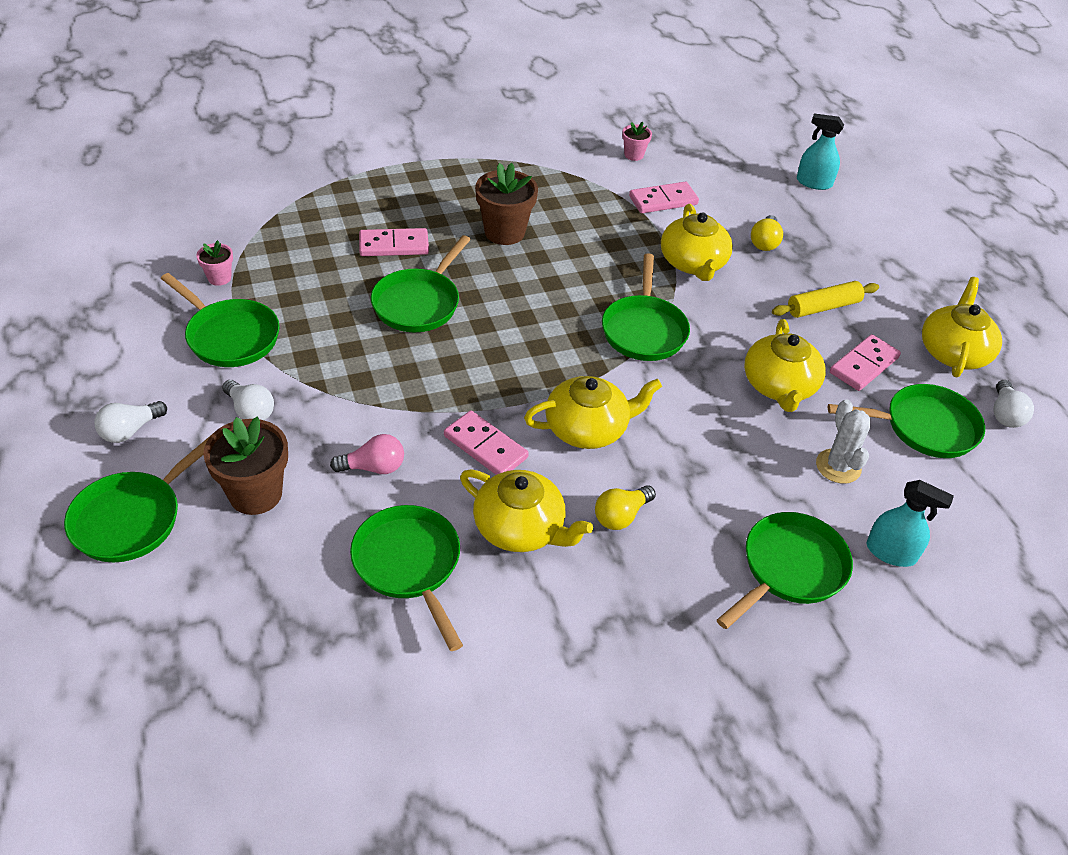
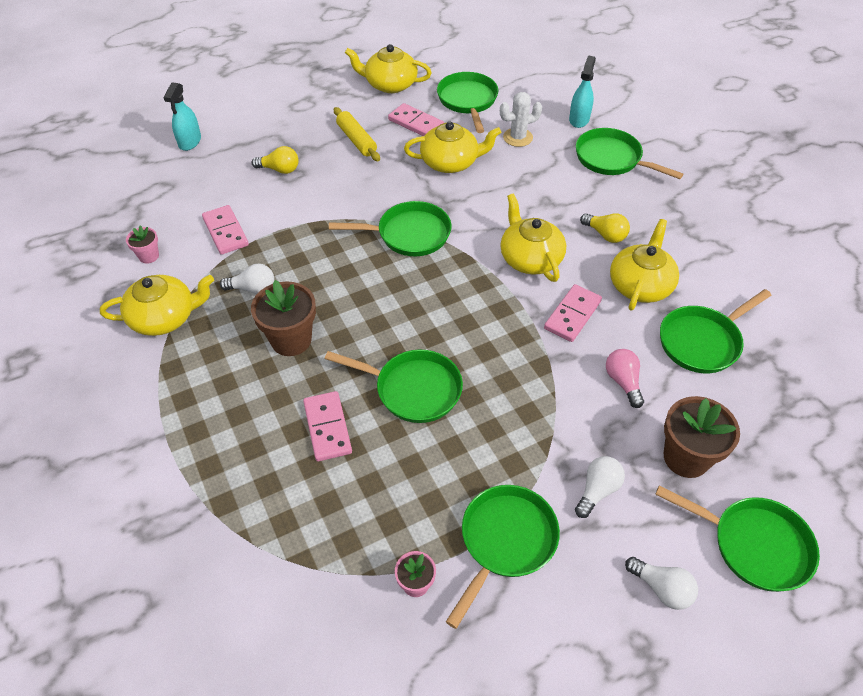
camera: 95 degrees left, 5 degrees up
(693, 263) = (316, 209): yellow teapot -> yellow teapot (164, 317)
(1005, 414) = (444, 69): white light bulb -> white light bulb (253, 289)

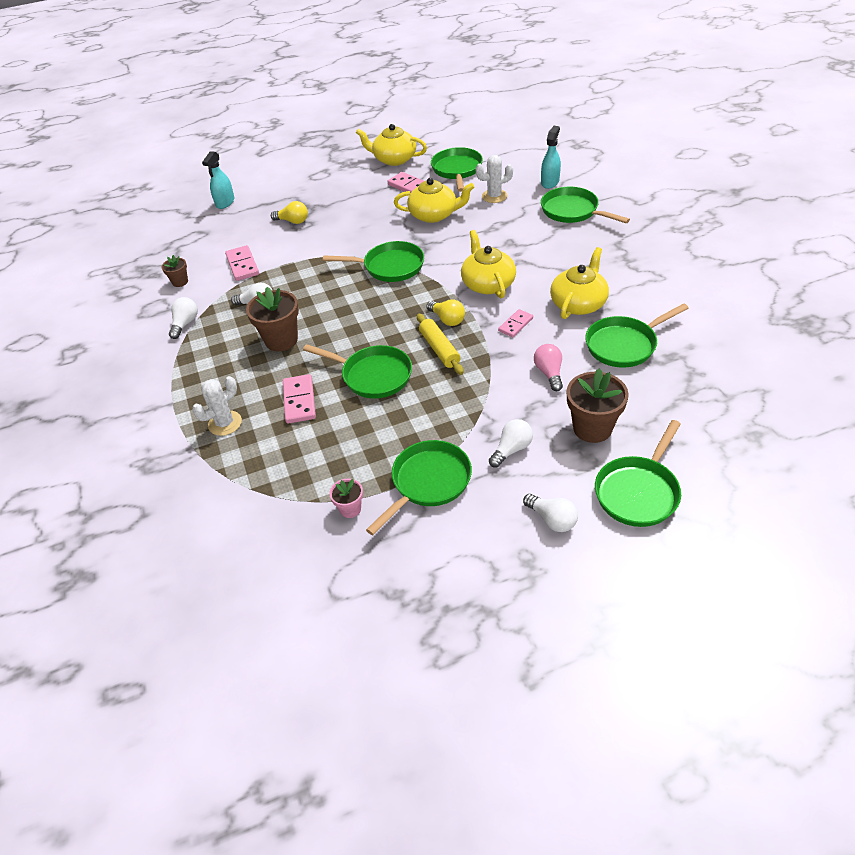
camera: 10 degrees right, 5 degrees down
(149, 256) = (180, 282): pink flower pot -> brown flower pot
(164, 317) = (185, 324): yellow teapot -> white light bulb
(237, 463) = (225, 423): none -> white cactus
(356, 140) = (359, 200): yellow rolling pin -> yellow rolling pin (439, 349)
(572, 315) = (515, 324): pink domino -> pink domino, size x0.66
(605, 235) = (555, 267): yellow light bulb -> yellow light bulb (447, 319)
(754, 545) = (638, 492): green pan -> green pan turned 90 degrees clockwise

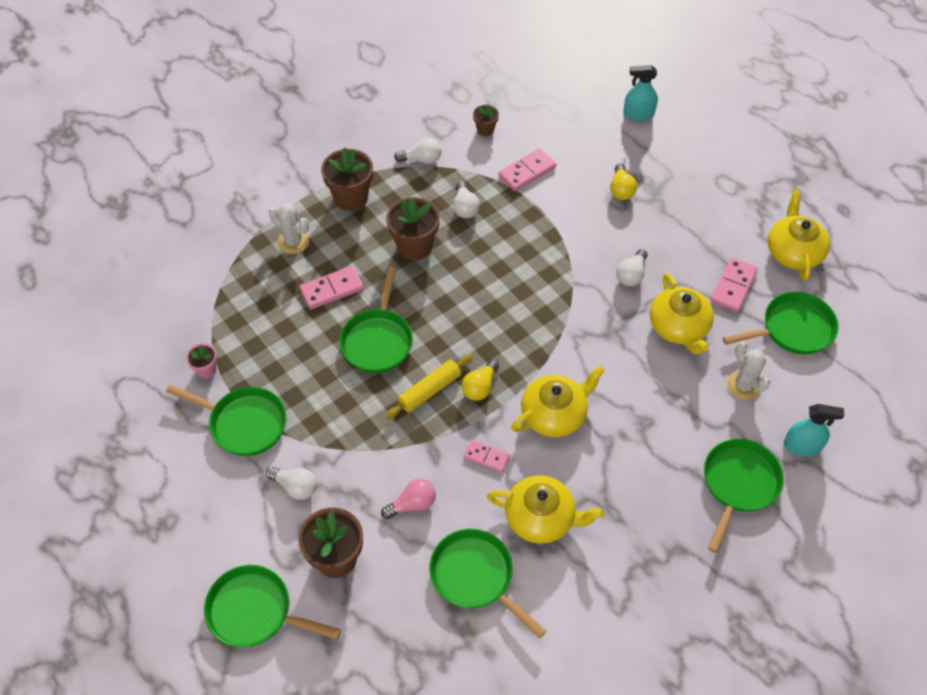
camera: 70 degrees right, 10 degrees up
(198, 376) = (351, 198): none -> brown flower pot
(390, 267) = (561, 308): green pan -> none
(552, 519) = (212, 537): white light bulb -> white light bulb (631, 275)

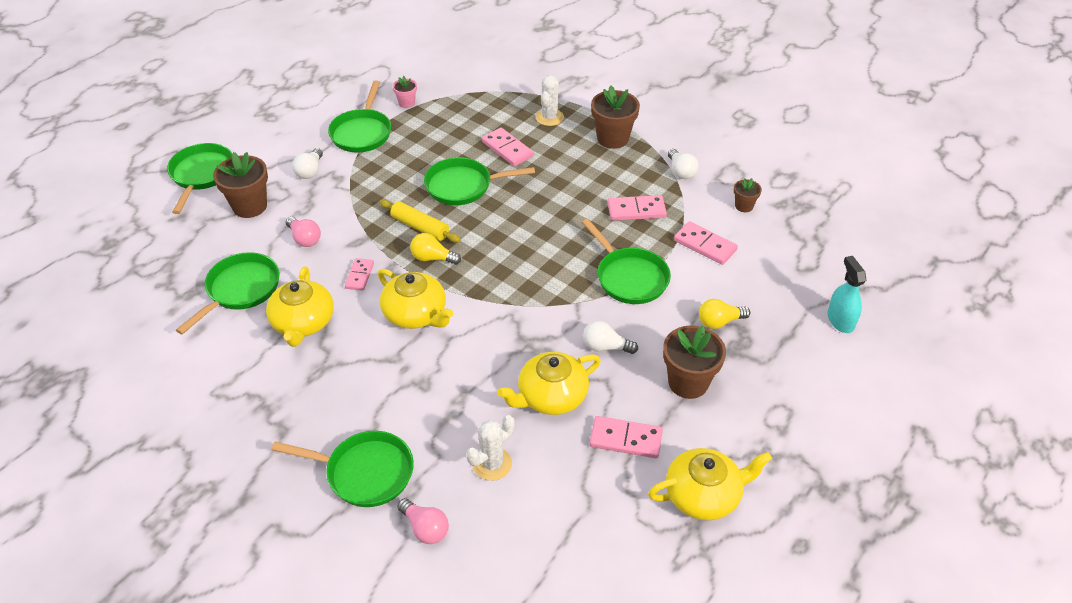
camera: 75 degrees right, 10 degrees down
(414, 246) = (575, 187): brown flower pot -> brown flower pot (688, 382)
(465, 207) = (636, 210): white light bulb -> pink domino
(793, 329) = (585, 504): green pan -> green pan (629, 277)
(802, 446) = (425, 528): turquoise spray bottle -> pink light bulb

